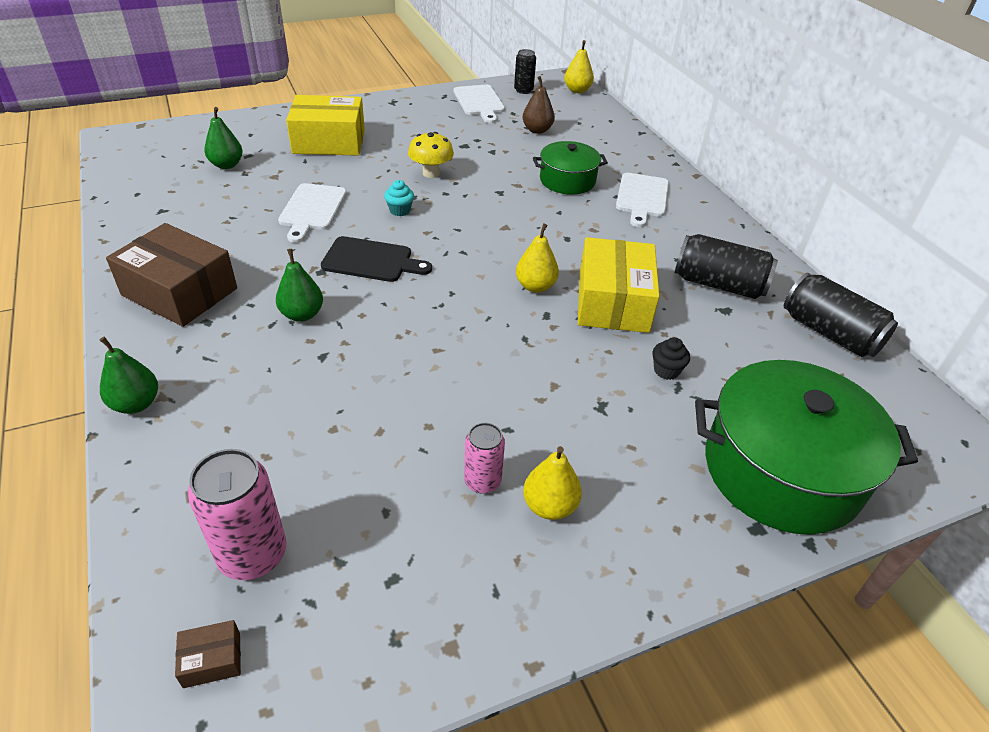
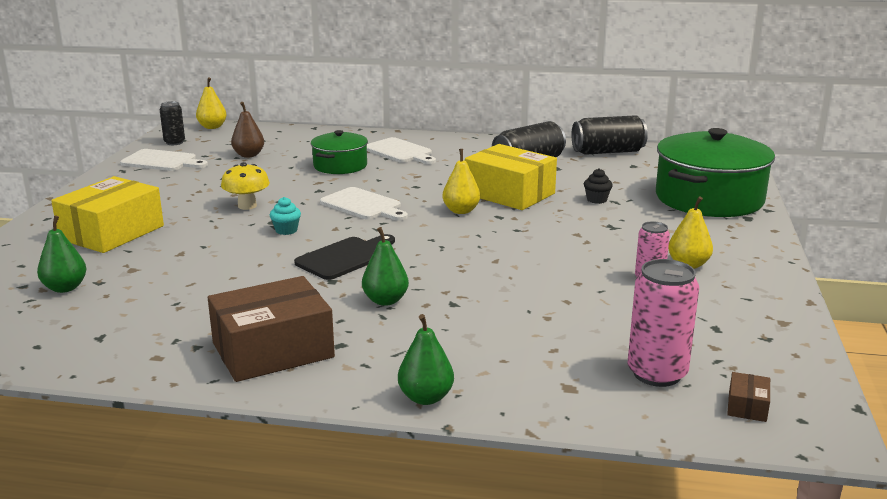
camera: 55 degrees left, 20 degrees down
(312, 209) = (225, 264): white cutting board -> white cutting board (363, 205)

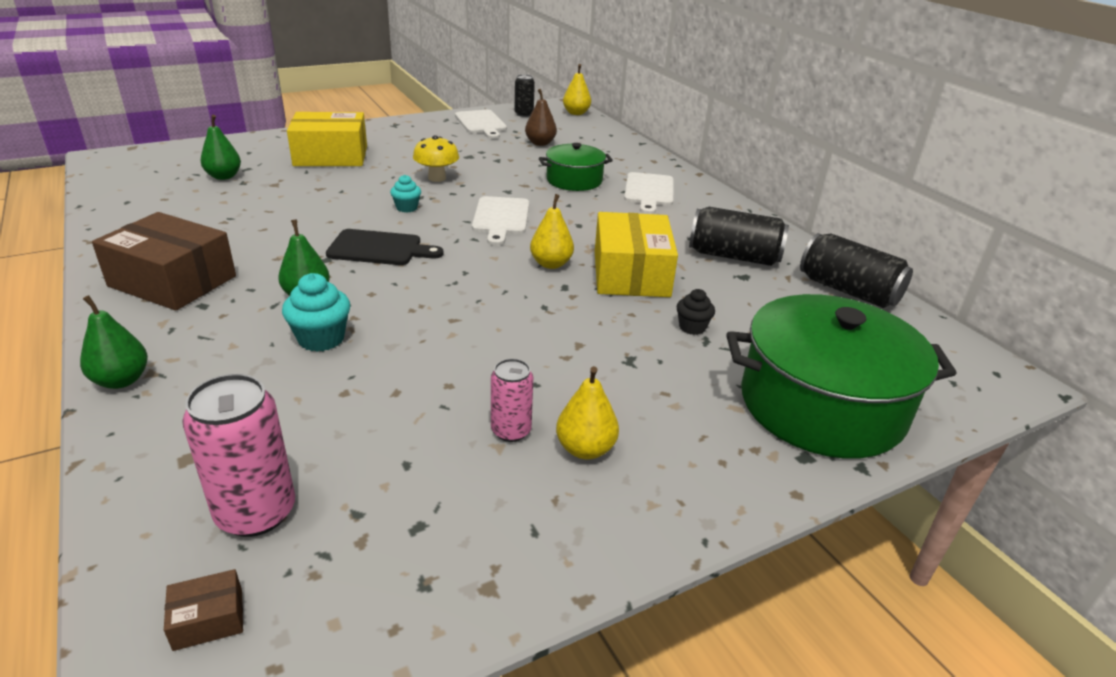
camera: 50 degrees right, 10 degrees up
(462, 309) = (321, 339): none -> turquoise cupcake

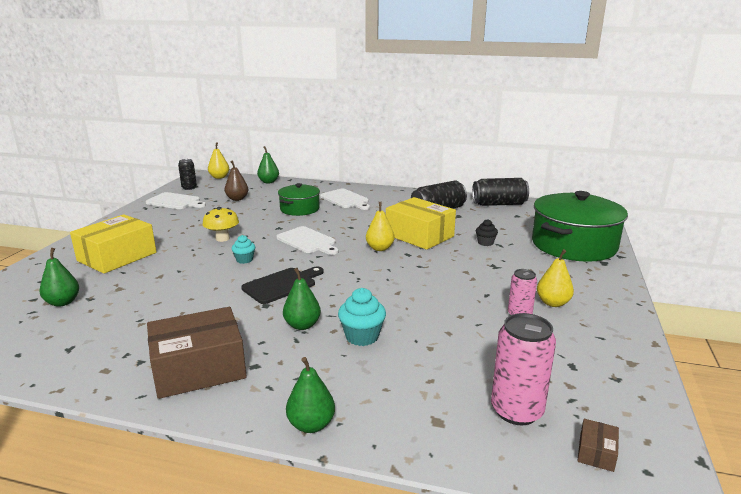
camera: 45 degrees left, 10 degrees down
(613, 137) = (268, 182): none -> green pear

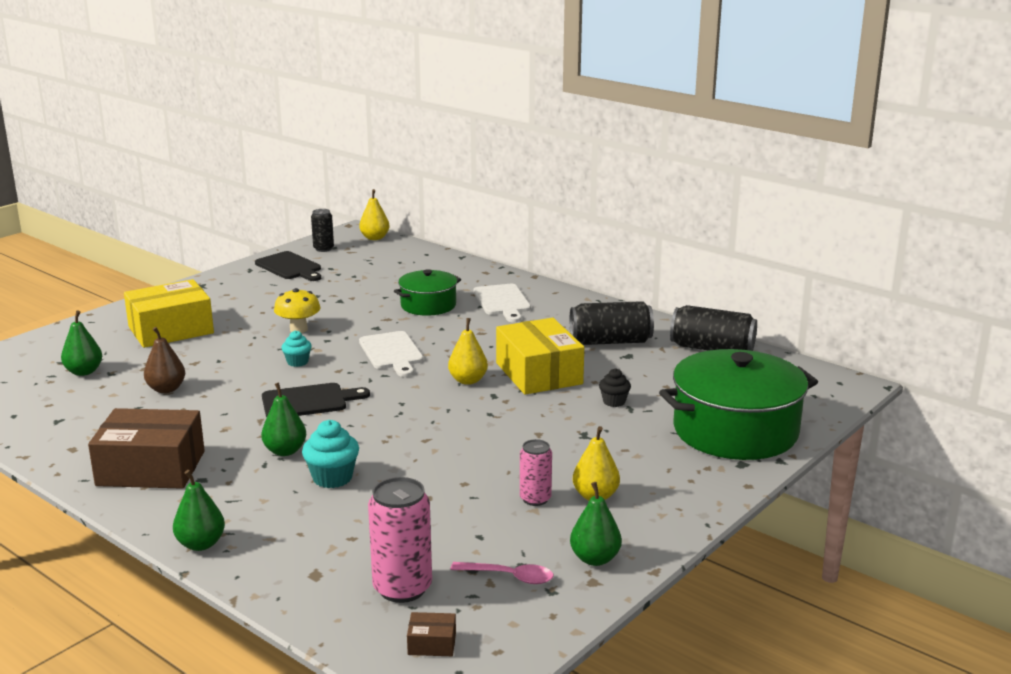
camera: 25 degrees right, 0 degrees up
(175, 202) = (290, 267): white cutting board -> black cutting board
(237, 199) = (366, 276): brown pear -> brown pear (166, 389)
(268, 182) = (430, 256): green pear -> green pear (595, 559)
(576, 376) = (509, 577): none -> pink spoon
(596, 452) = (432, 644): brown box -> brown box turned 45 degrees clockwise

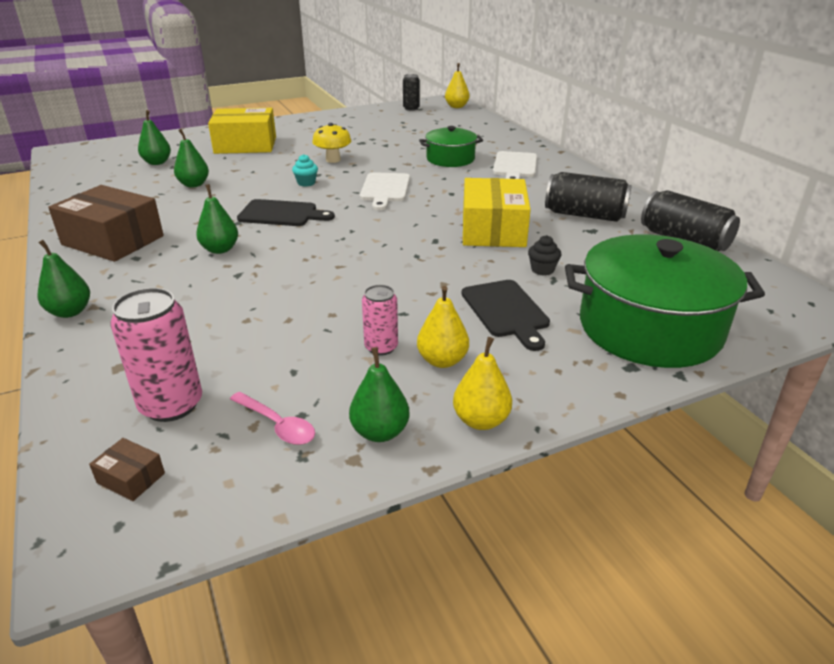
camera: 25 degrees right, 10 degrees up
(166, 389) = (194, 184): brown pear -> green pear
(290, 267) = (374, 117): black cutting board -> black cutting board (506, 311)
(332, 478) = (230, 281): turquoise cupcake -> none
(468, 380) = (425, 223): yellow pear -> yellow pear (481, 420)

